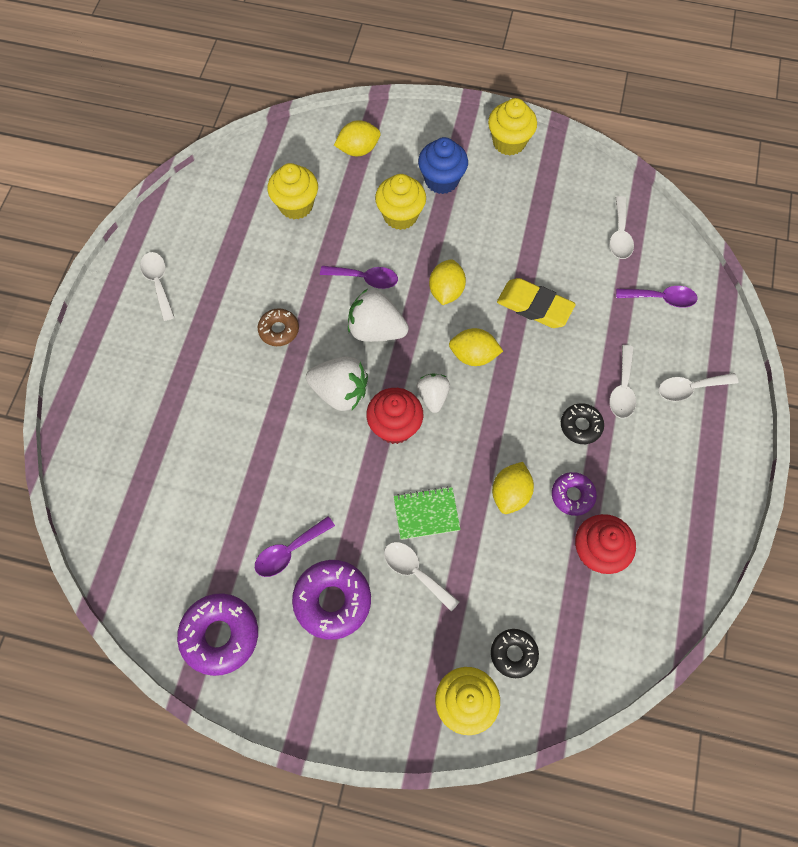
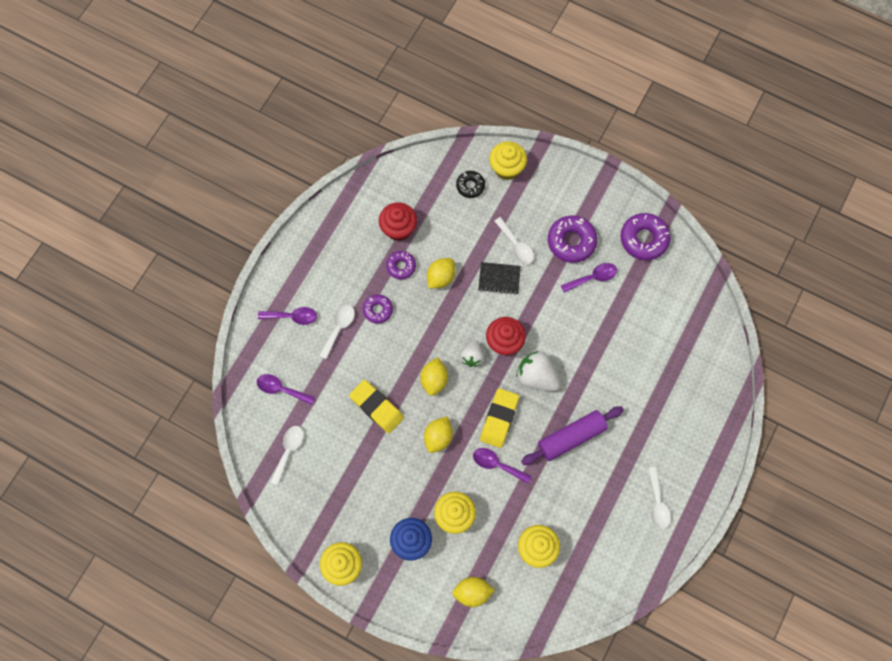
camera: 165 degrees left, 5 degrees up
(279, 330) = (571, 437): brown donut -> purple rolling pin
(376, 330) = (499, 419): white strawberry -> yellow eraser
(426, 514) = (499, 279): green notebook -> black notebook
(473, 355) = (434, 380): yellow lemon -> yellow lemon turned 75 degrees clockwise
(581, 426) = (378, 310): black donut -> purple donut
(690, 388) = (292, 317): white spoon -> purple spoon

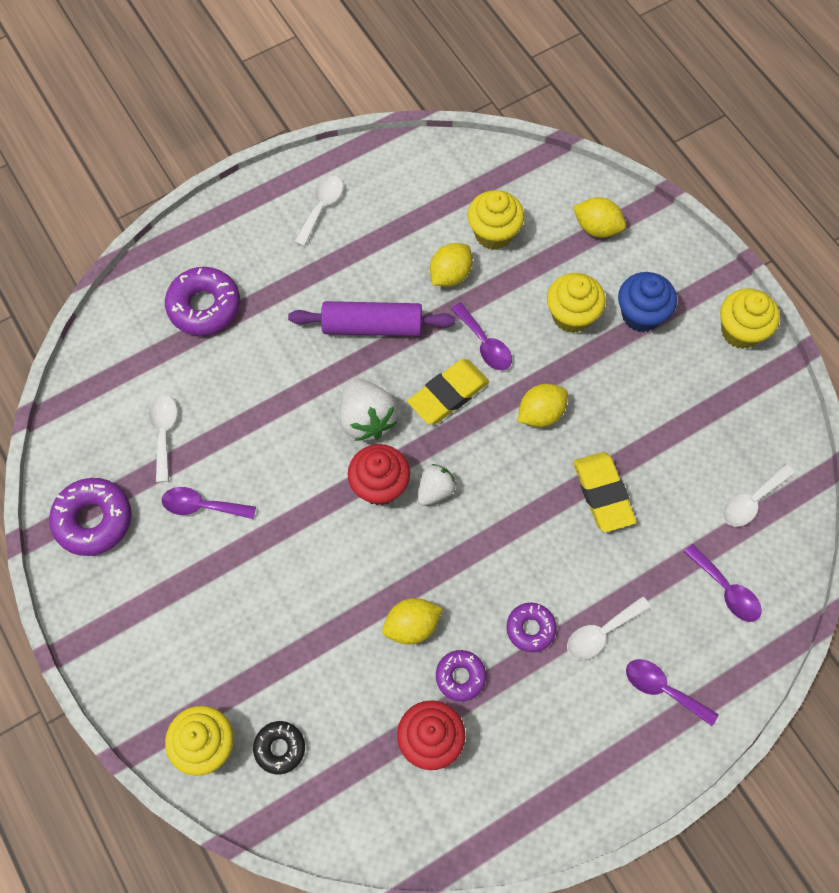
camera: 150 degrees left, 5 degrees down
(434, 380) = (505, 487): yellow lemon -> yellow lemon (450, 275)
(499, 279) = (330, 577): black notebook -> none
(516, 245) = (274, 613): white spoon -> white spoon (164, 433)
(571, 241) = (193, 573): purple donut -> purple donut (204, 306)

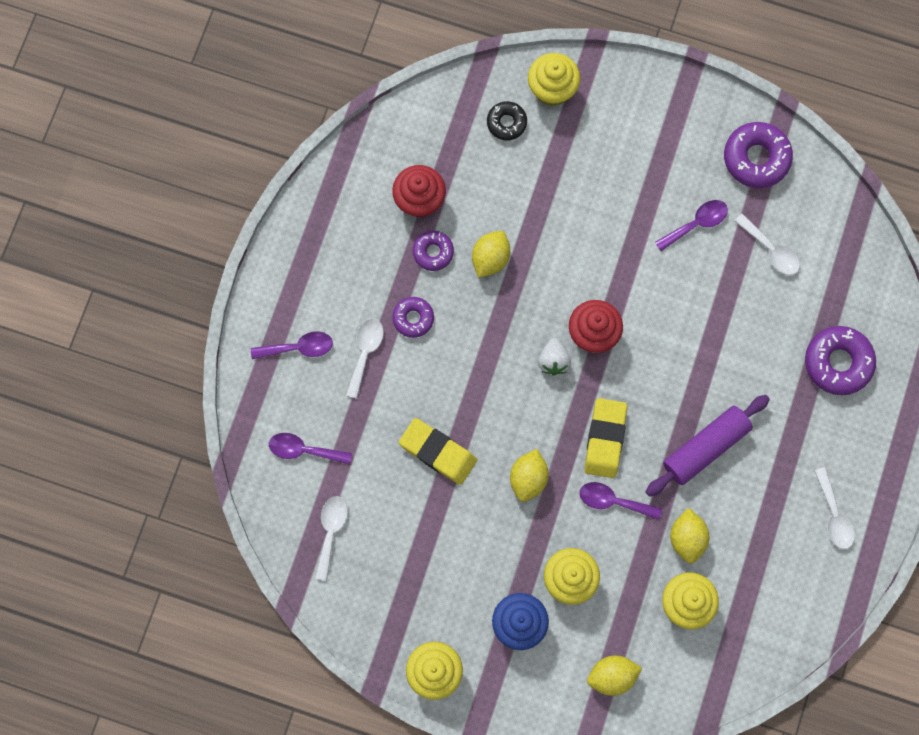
camera: 140 degrees right, 10 degrees up
(367, 419) = (645, 373): white strawberry -> none

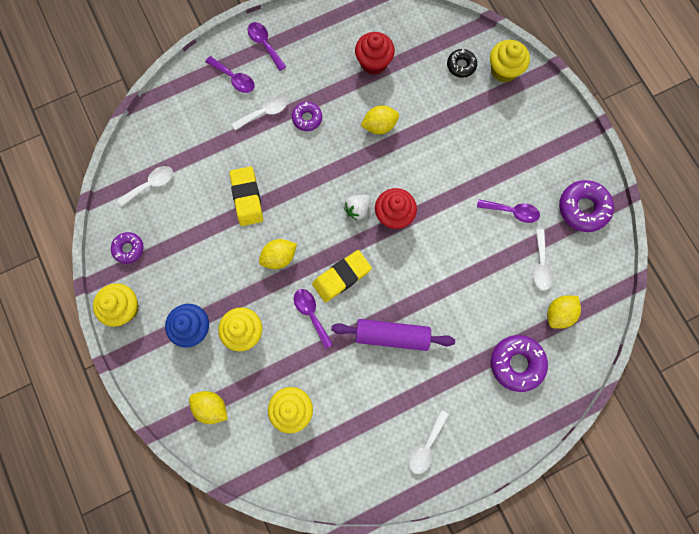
camera: 45 degrees right, 0 degrees up
(304, 450) = (182, 131): purple spoon -> purple spoon (264, 44)
(433, 252) = (353, 95): purple donut -> purple donut (128, 249)
(687, 538) = (330, 374): yellow lemon -> yellow lemon (559, 313)

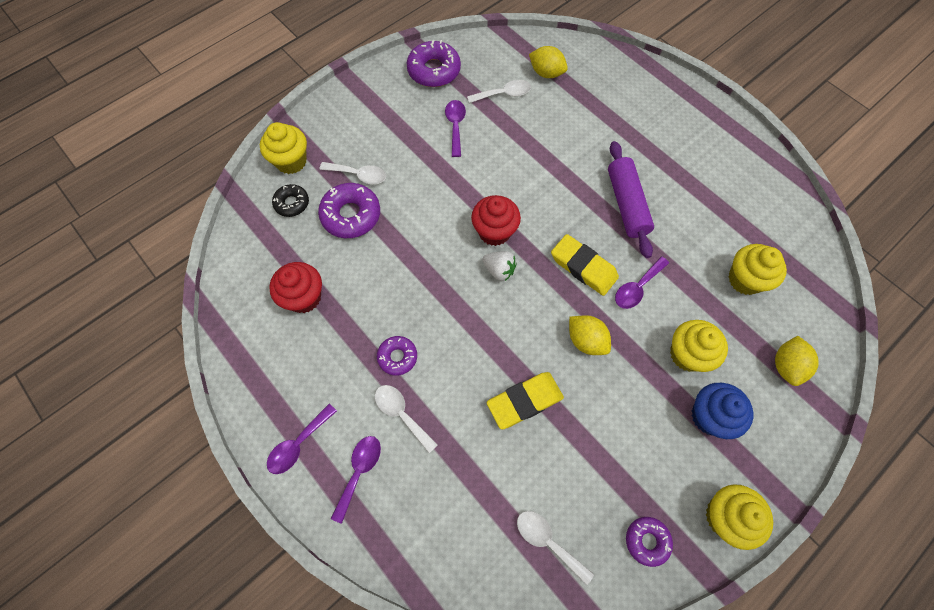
camera: 105 degrees left, 10 degrees down
(379, 126) = (388, 271): yellow lemon -> none
(426, 446) = (718, 152): white spoon -> white spoon (359, 175)
(516, 363) = (607, 97): purple donut -> purple donut (351, 215)

